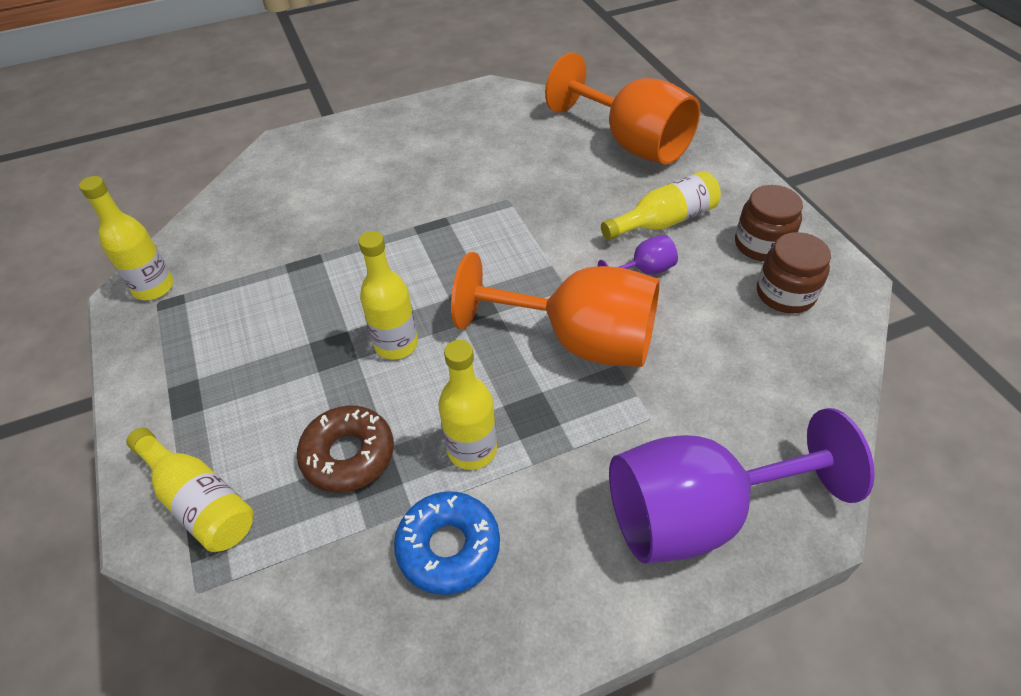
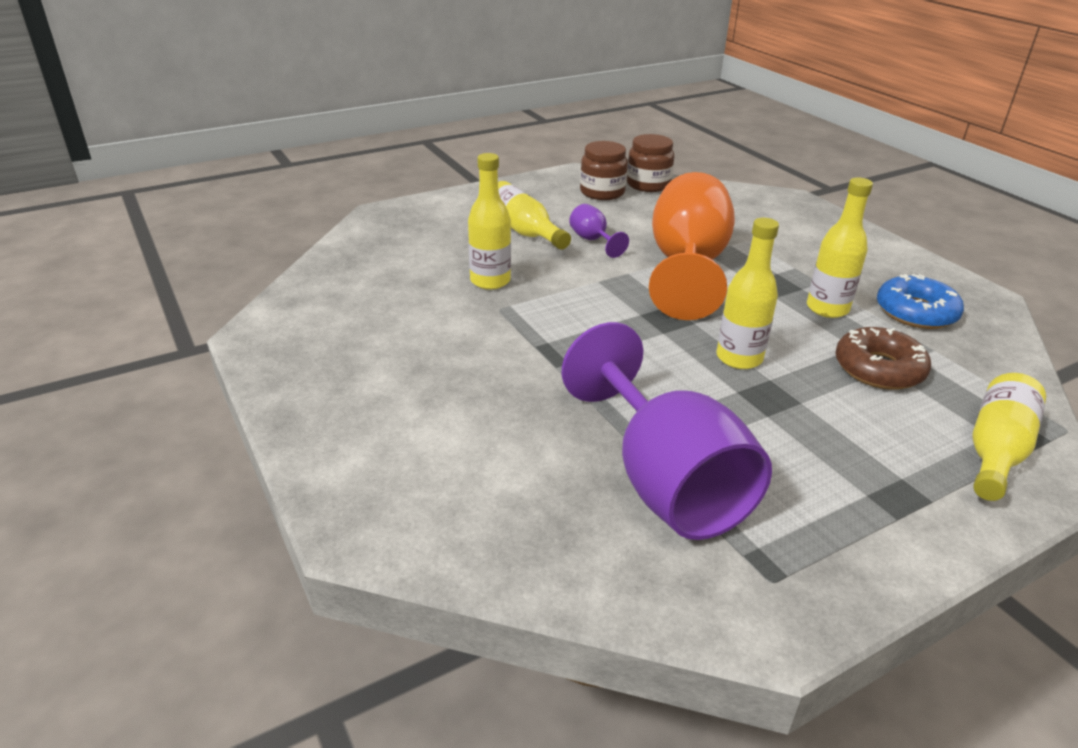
camera: 100 degrees left, 15 degrees down
(154, 287) = (746, 597): yellow bottle -> yellow bottle (490, 281)
(631, 143) = (398, 244): orange goblet -> none
(698, 513) = (814, 228): purple goblet -> purple goblet (665, 482)
(761, 245) = (548, 196): brown jar -> brown jar (648, 184)

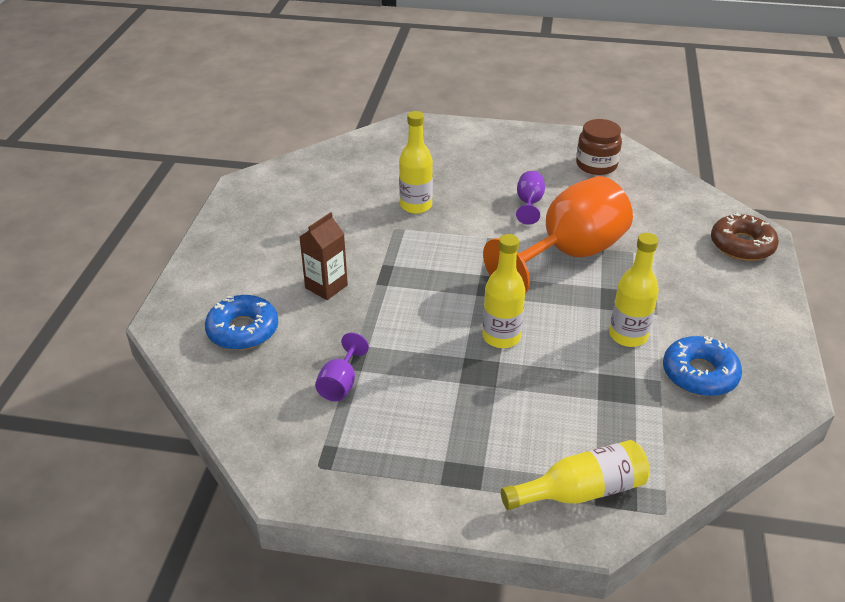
camera: 40 degrees right, 5 degrees up
(476, 487) = (243, 330): none -> blue donut
(507, 394) = (326, 286): none -> brown carton
(523, 231) = (490, 176): yellow bottle -> none
(648, 184) = (646, 172): brown jar -> none
(665, 482) = (340, 384): purple goblet -> purple goblet, size x0.42
(878, 369) = (591, 396): brown donut -> brown donut (742, 245)

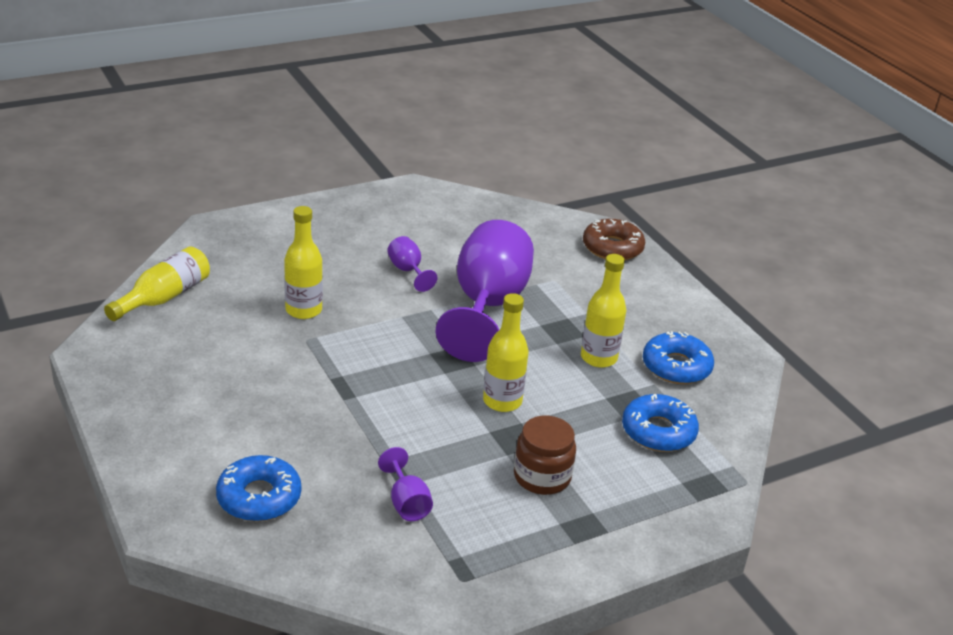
camera: 40 degrees left, 5 degrees down
(326, 286) = (297, 421): brown carton -> none
(568, 255) = (487, 306): orange goblet -> purple goblet
(581, 491) = (679, 495): yellow bottle -> yellow bottle (164, 297)
(596, 165) = (431, 214): brown jar -> brown jar (542, 476)
(620, 424) = (658, 431): none -> blue donut

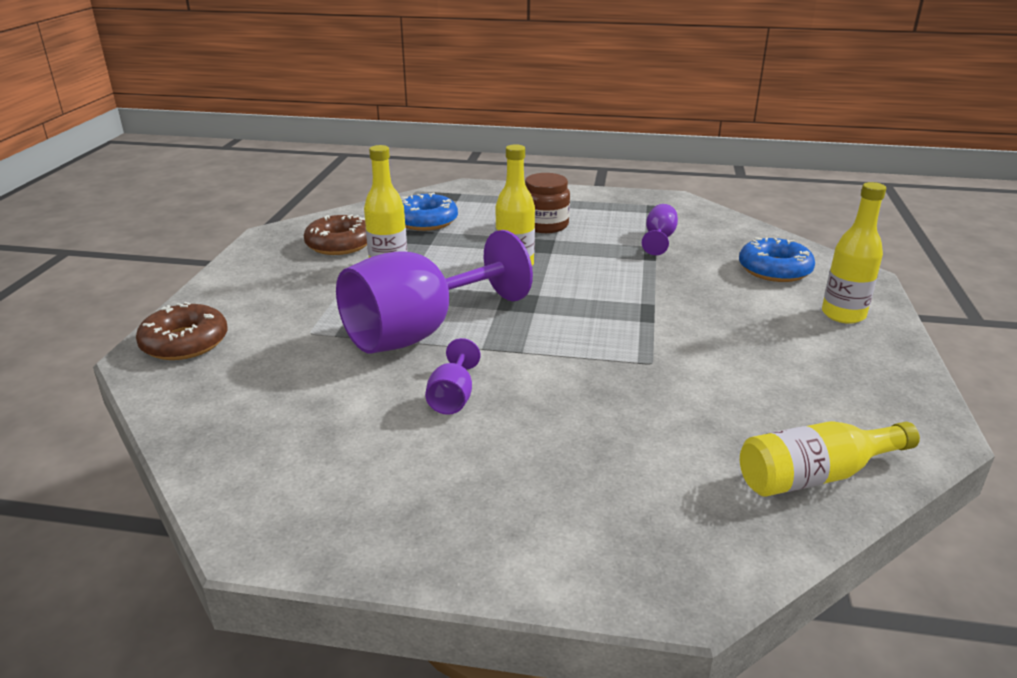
camera: 140 degrees left, 5 degrees down
(303, 310) = (629, 394): yellow bottle -> yellow bottle (843, 315)
(676, 366) = (339, 244): blue donut -> brown donut

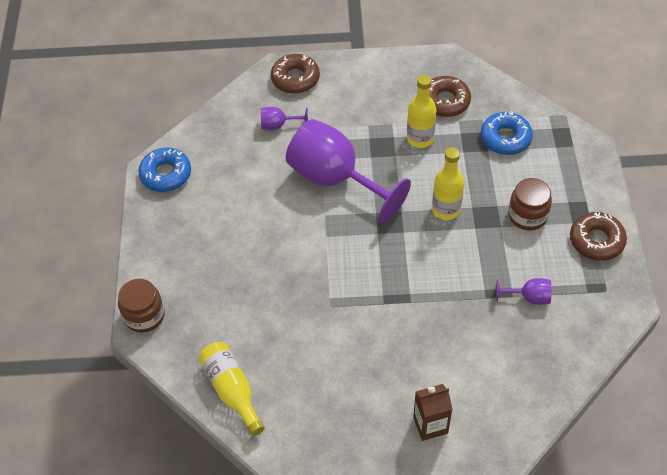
camera: 80 degrees right, 25 degrees up
(452, 398) = (269, 213): purple goblet -> purple goblet (278, 125)
(592, 201) = (596, 241): none -> brown donut
(644, 582) = (144, 316): none -> brown jar
(774, 269) = (497, 382): blue donut -> blue donut (166, 174)
(843, 315) = (430, 425): yellow bottle -> brown carton

